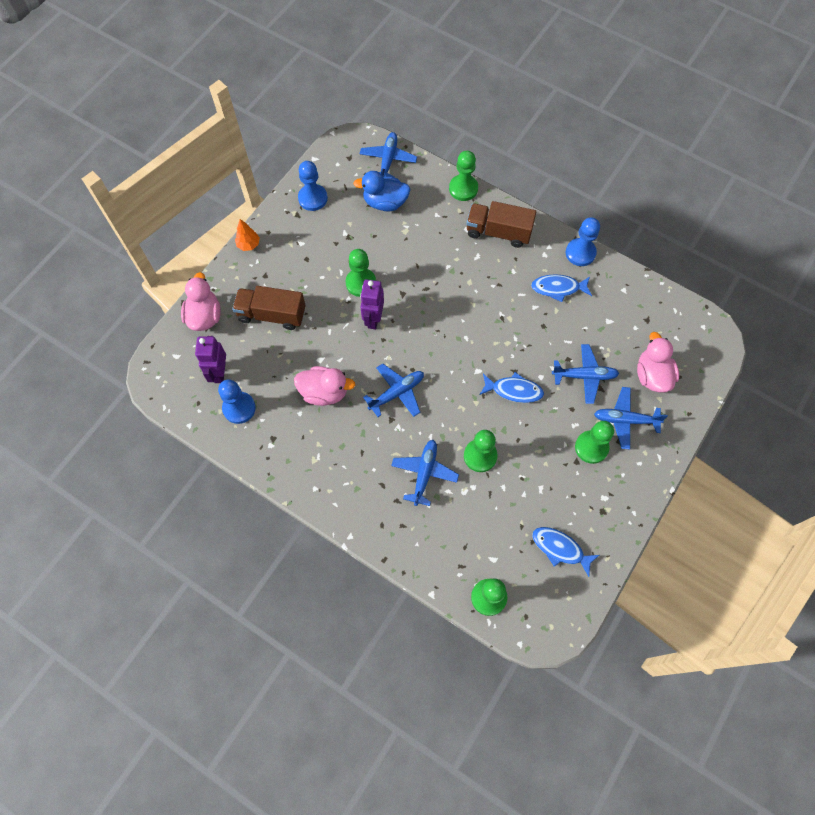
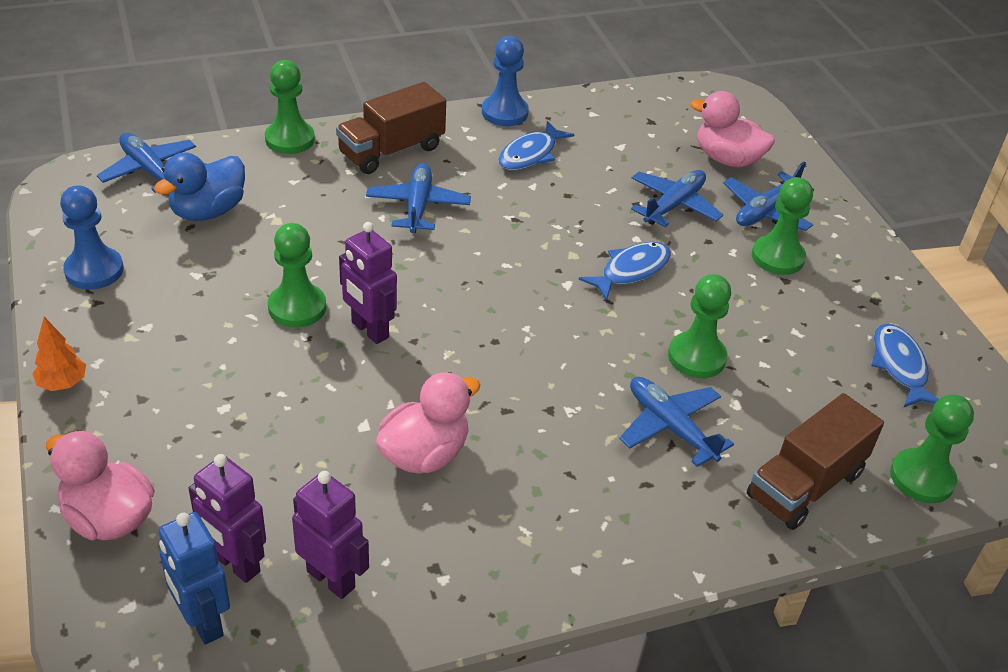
camera: 55 degrees left, 25 degrees down
(188, 383) = (202, 622): none -> blue robot
(239, 408) = (331, 579): blue pawn -> purple robot
(272, 314) = (218, 432): brown truck -> brown truck (805, 484)
(397, 393) = (514, 378): blue plane -> blue plane (418, 206)
(560, 549) = (899, 366): blue fish -> blue fish turned 105 degrees clockwise

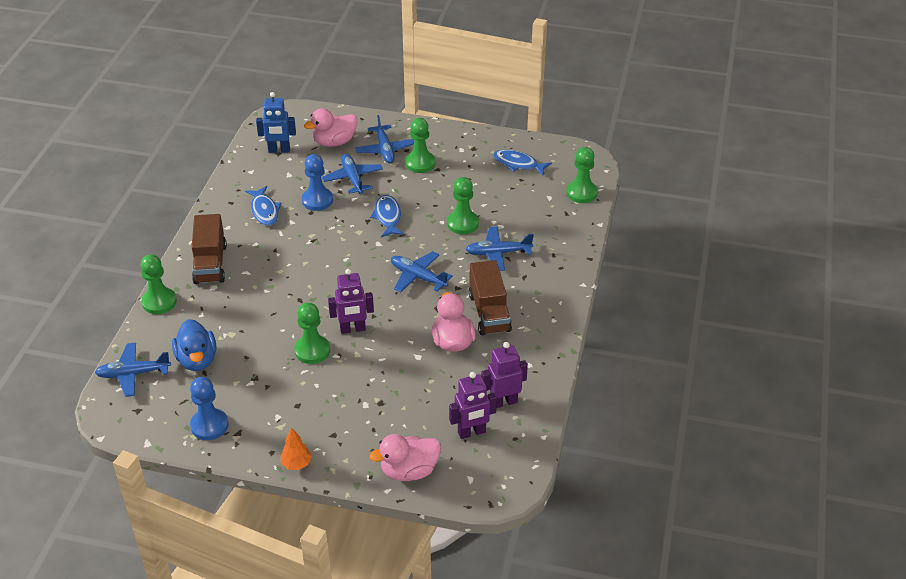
camera: 55 degrees left, 0 degrees up
(202, 622) = (497, 455): blue robot -> blue robot (279, 150)
(418, 206) = (269, 272): blue plane -> blue plane (418, 277)
(504, 112) = (217, 204): blue pawn -> blue pawn (317, 200)
(805, 484) = (560, 228): brown truck -> brown truck (489, 312)

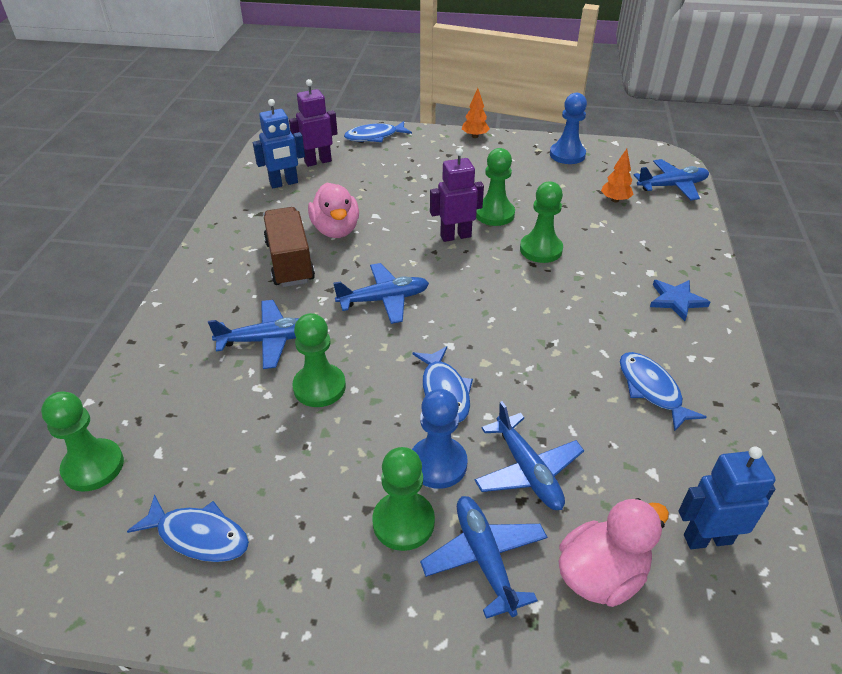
camera: 175 degrees right, 0 degrees up
(159, 302) = (704, 251): green pawn -> green pawn (541, 249)
(197, 360) = (615, 200): blue duck -> orange tree
(210, 264) = (676, 300): brown truck -> blue star
(317, 200) = (573, 416): blue pawn -> blue pawn (438, 464)
(409, 471) = (374, 137): pink duck -> blue fish
(418, 277) = (384, 299): blue plane -> blue plane turned 45 degrees counterclockwise
(503, 402) = (284, 183): purple robot -> blue robot

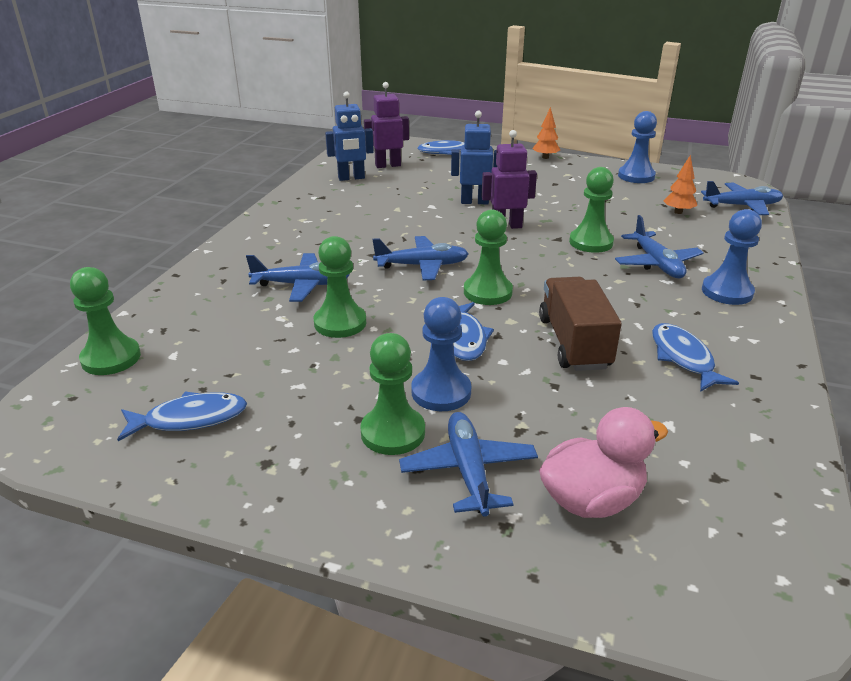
camera: 10 degrees right, 10 degrees down
(198, 536) = (190, 419): blue fish -> blue fish turned 45 degrees counterclockwise
(290, 262) = (340, 232): brown truck -> brown truck (574, 343)
(336, 230) = (390, 213): pink duck -> none
(494, 214) = (550, 213): green pawn -> green pawn (487, 292)
(527, 471) = (533, 407): blue plane -> blue plane (656, 263)
(676, 300) = (727, 292): blue star -> blue pawn
(707, 538) = (719, 485): blue robot -> blue robot (474, 202)

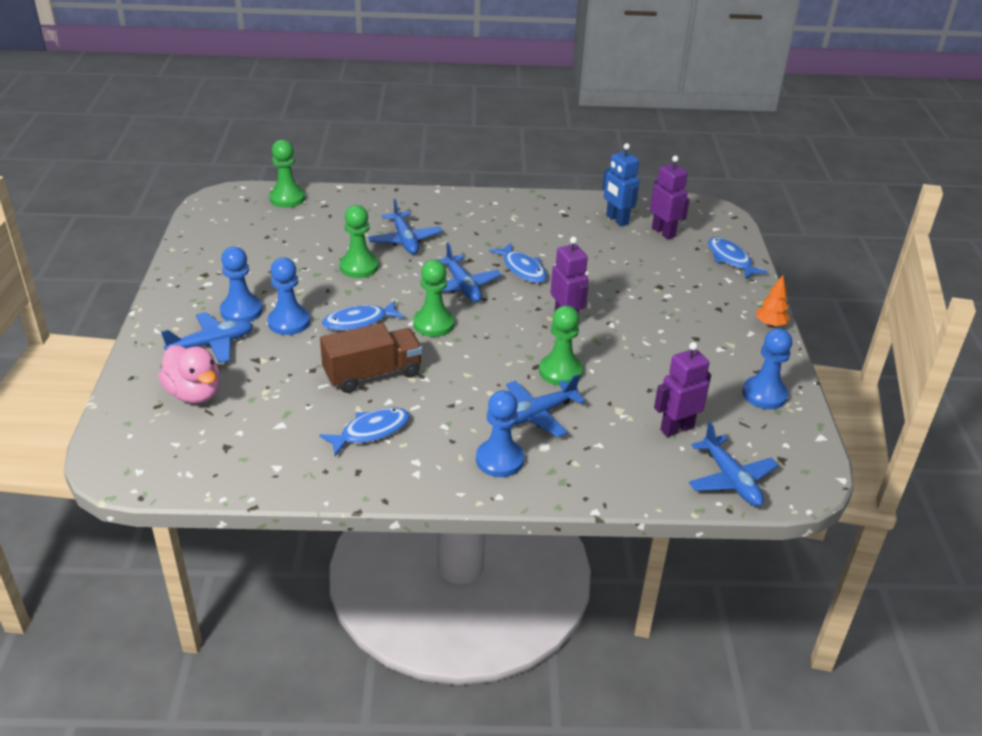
camera: 70 degrees right, 5 degrees up
(190, 419) = (236, 240): blue fish -> blue fish (522, 269)
(393, 433) = (241, 311): green pawn -> blue pawn
(474, 202) = (610, 294): blue robot -> none
(678, 212) = (676, 428): orange tree -> purple robot

